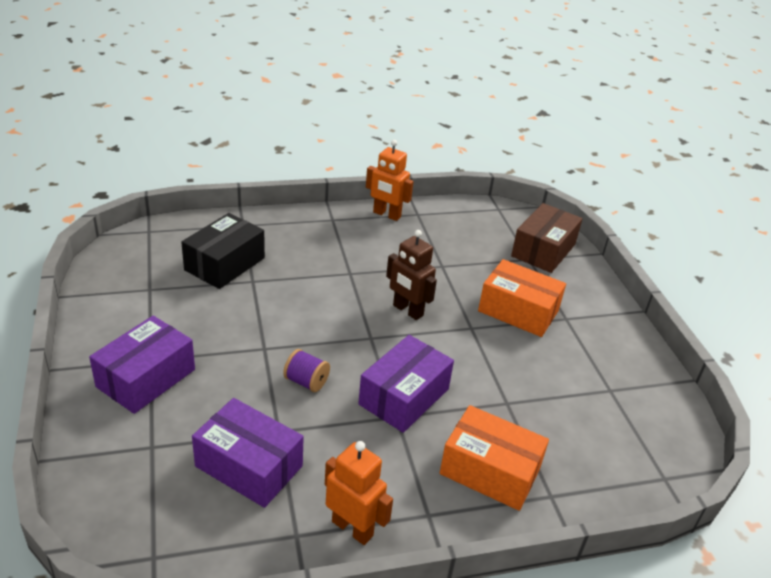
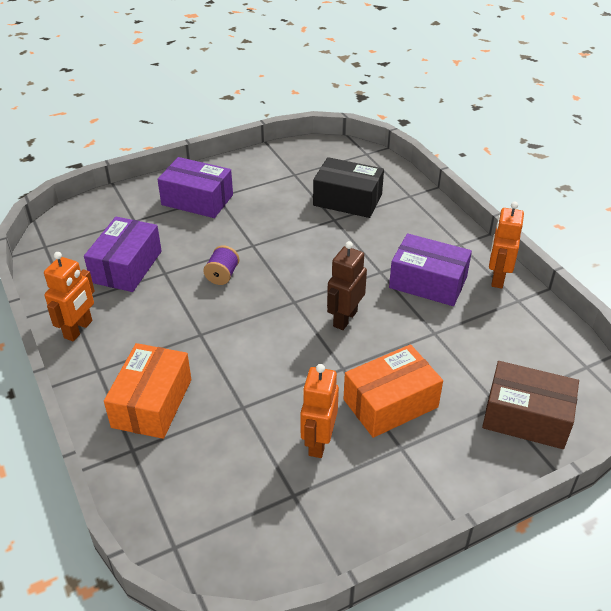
camera: 80 degrees right, 5 degrees up
(404, 396) = (225, 335): purple box -> purple box (428, 282)
(518, 311) = (390, 403): orange box -> orange box turned 45 degrees clockwise
(555, 362) = (318, 442): none -> orange robot

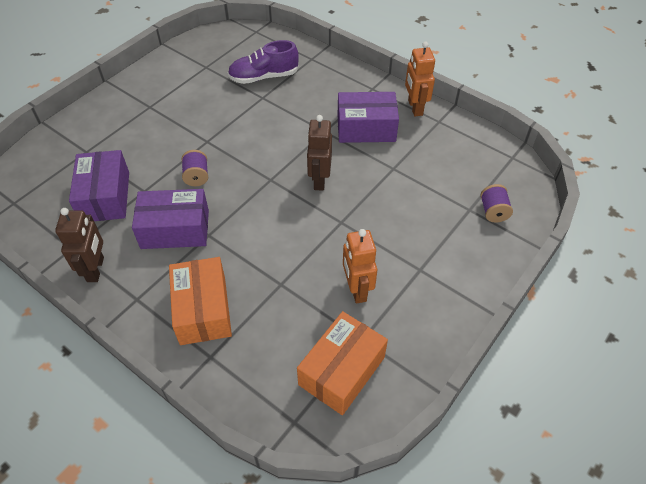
camera: 25 degrees left, 10 degrees up
(78, 329) = (96, 269): orange robot -> brown robot
(197, 200) = (133, 115): purple box -> purple box (175, 229)
(347, 200) = (264, 77): black box -> purple shoe
(390, 403) = (393, 237): orange box -> orange box (342, 371)
(526, 417) = (493, 211): brown box -> purple spool

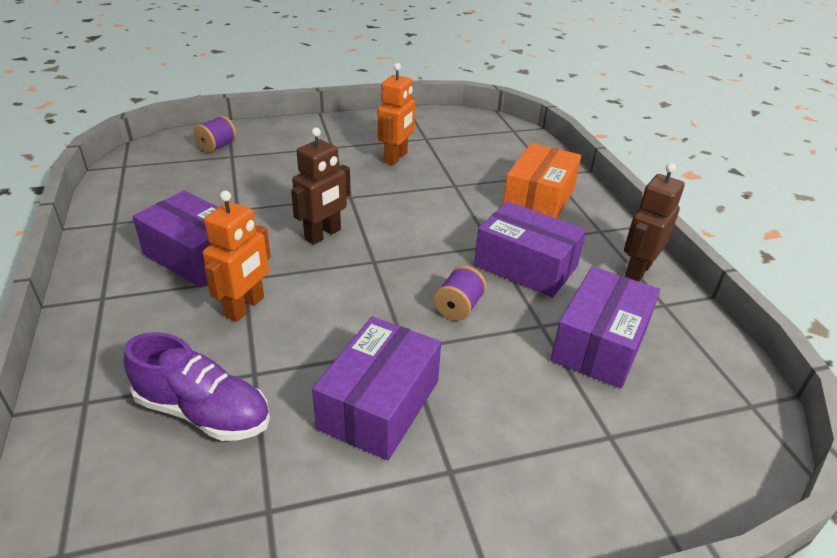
camera: 145 degrees left, 15 degrees down
(197, 113) = (379, 404): none -> purple box
(342, 371) = (457, 133): orange box -> none
(415, 108) = (107, 247): orange robot -> orange robot (245, 307)

